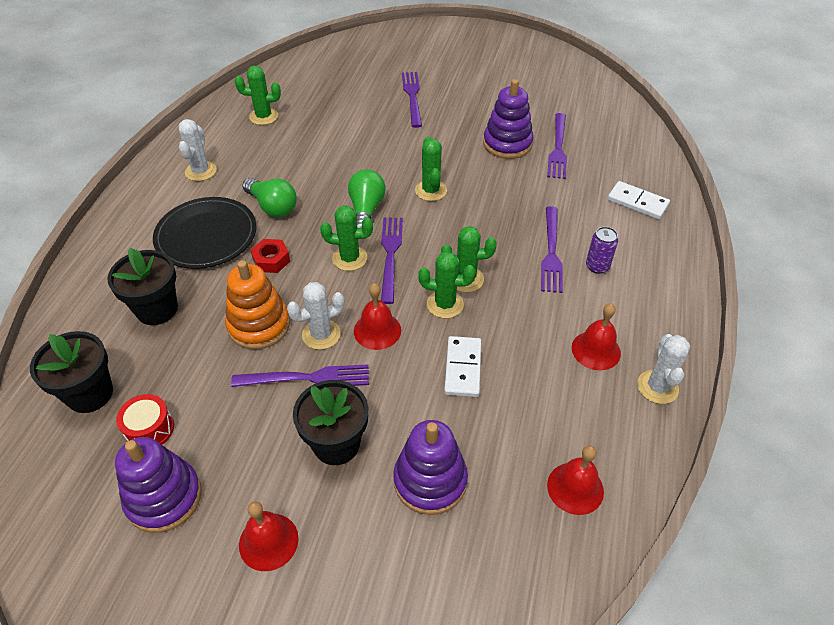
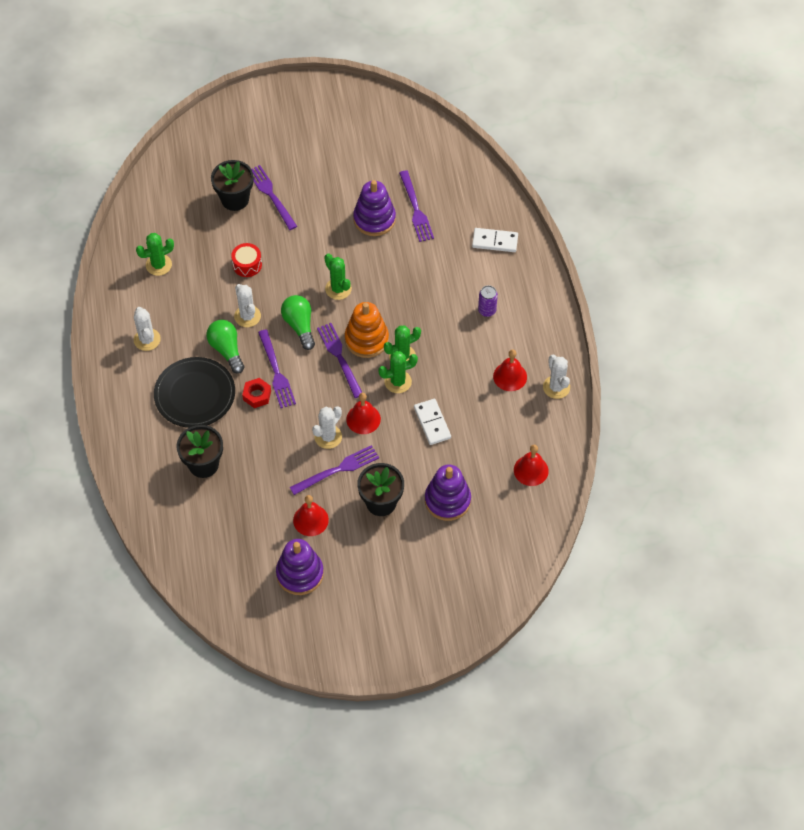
camera: 25 degrees left, 10 degrees up
(90, 394) = (205, 536): black flower pot -> black flower pot (235, 199)
(150, 429) = (261, 541): red drum -> red drum (247, 265)
(259, 325) = (282, 447): orange stacking toy -> orange stacking toy (366, 339)
(268, 541) = (376, 570): red bell -> red bell (310, 520)
(272, 206) = (227, 350): green light bulb -> green light bulb turned 135 degrees counterclockwise
(317, 184) = (247, 316): none -> white cactus
(349, 258) = (312, 372): green cactus -> none
(551, 252) = (451, 311): purple fork -> purple fork (276, 372)

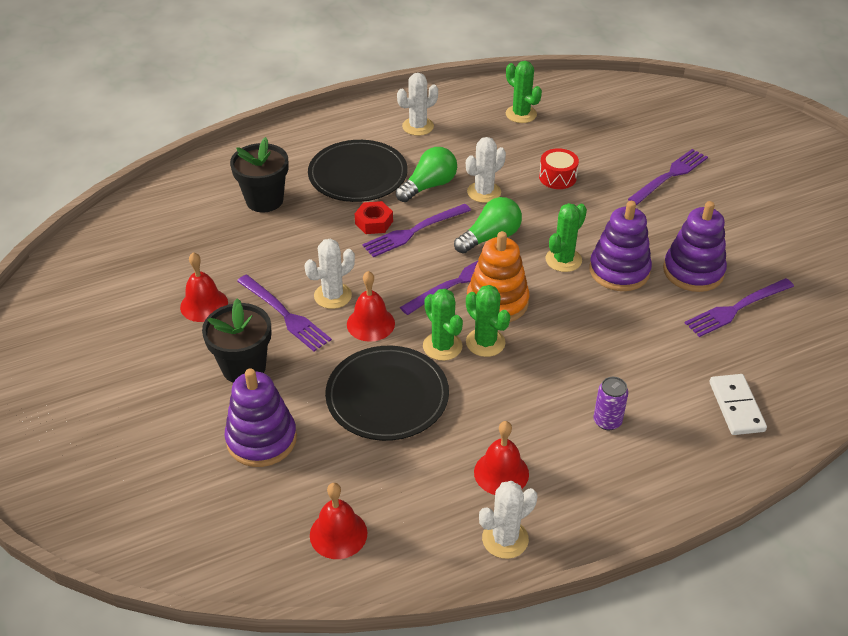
camera: 75 degrees right, 15 degrees down
(235, 199) = (645, 149): black flower pot -> none
(300, 574) = (123, 311): purple stacking toy -> purple stacking toy (619, 271)
(328, 437) = (333, 296): white cactus -> white cactus turned 60 degrees counterclockwise
(432, 423) = (387, 396): white domino -> black plate

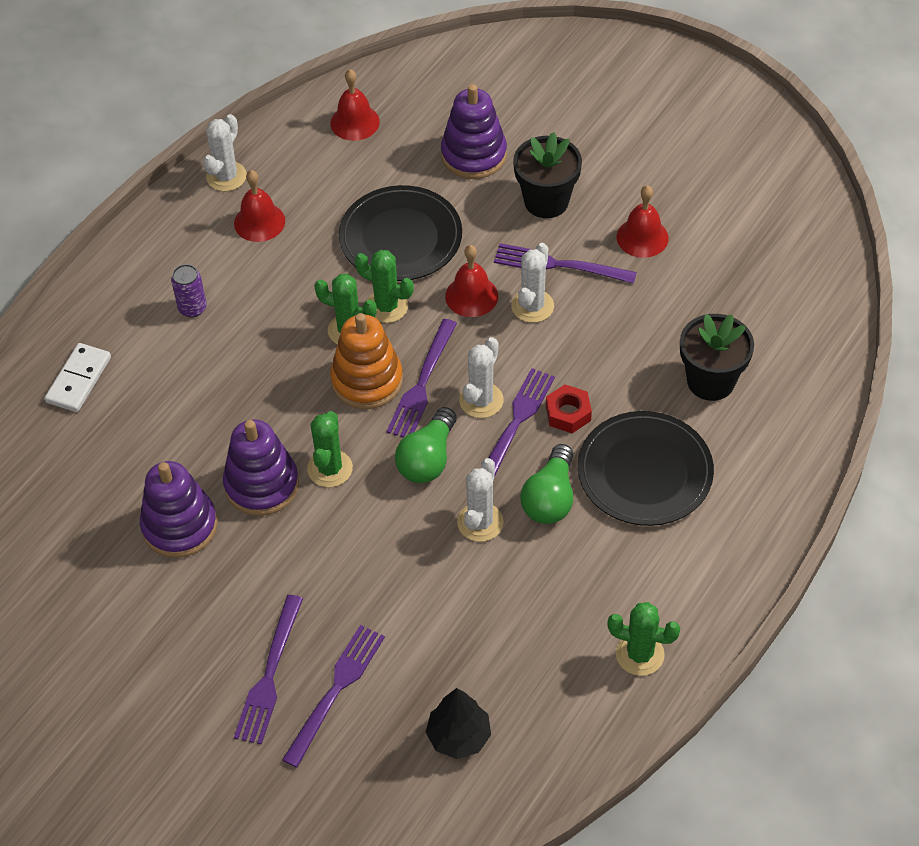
camera: 150 degrees right, 10 degrees up
(418, 126) = (642, 593): white cactus -> white cactus (481, 400)
(521, 114) = (528, 693): green cactus -> green cactus (639, 654)
(557, 177) = (408, 595): red drum -> none
(573, 113) = (459, 736): none -> black tree
(736, 308) = (114, 497): purple fork -> purple fork (336, 690)
(736, 406) = (78, 380): white domino -> white domino turned 60 degrees clockwise

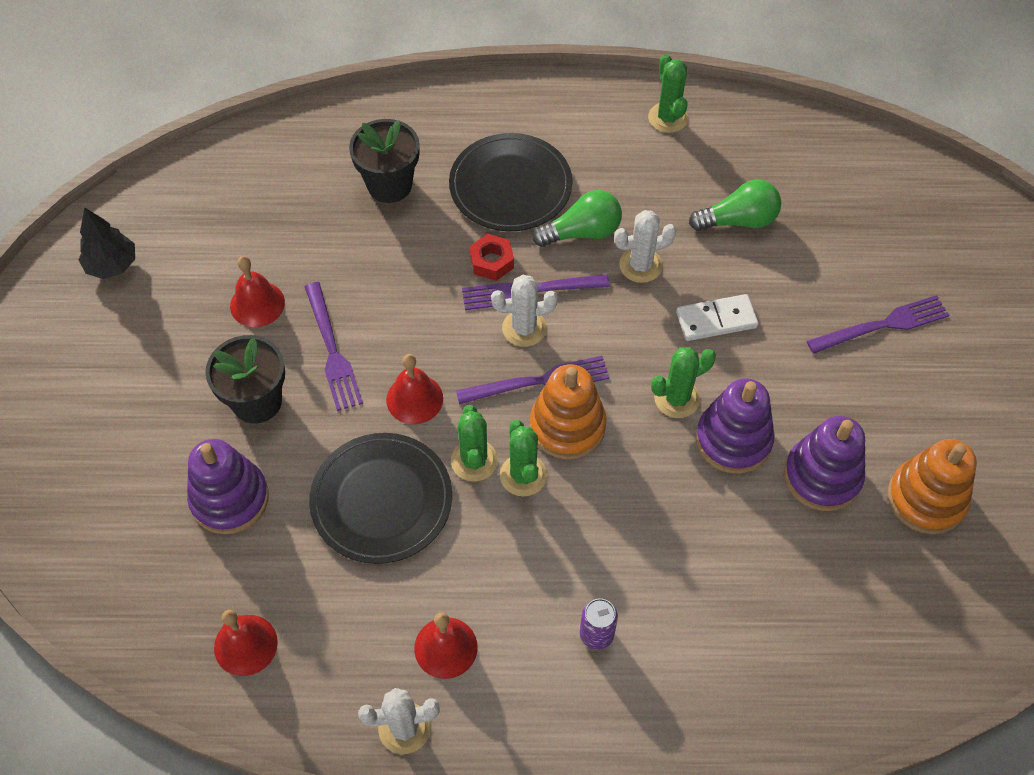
camera: 125 degrees left, 5 degrees up
(78, 380) = (754, 680): white domino -> white domino (716, 320)
(98, 586) = (926, 498): none -> orange stacking toy
(336, 690) = (855, 276): purple fork -> none
(428, 459) = (611, 333): green light bulb -> green light bulb (738, 220)
(459, 736) = (819, 185): black tree -> black tree (112, 265)
(532, 306) = (394, 345): white cactus -> none

